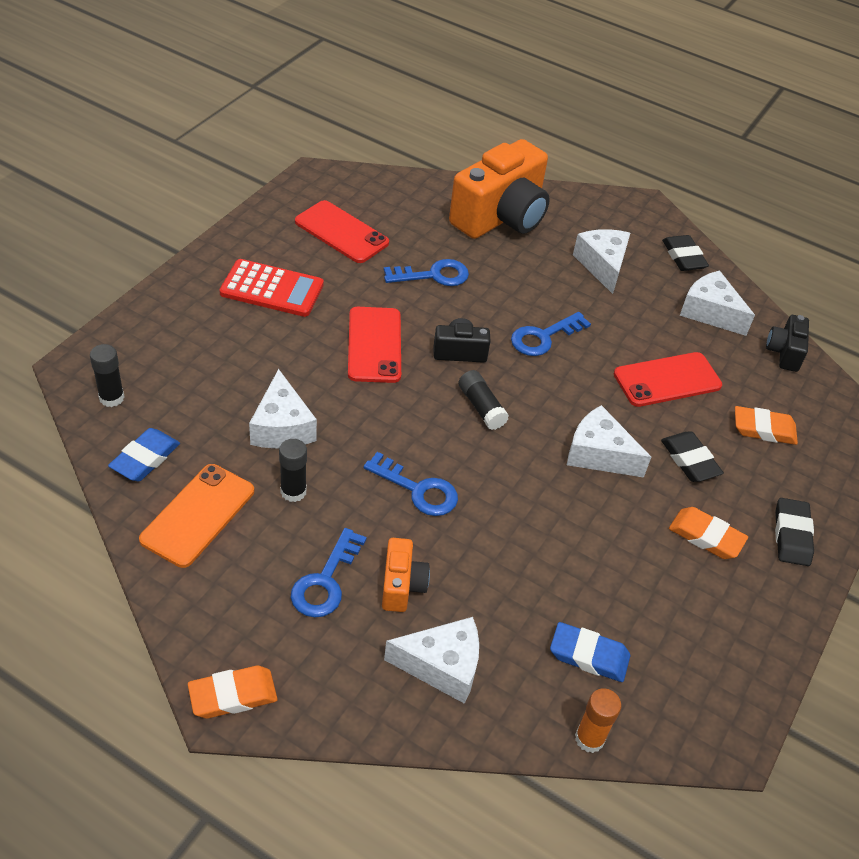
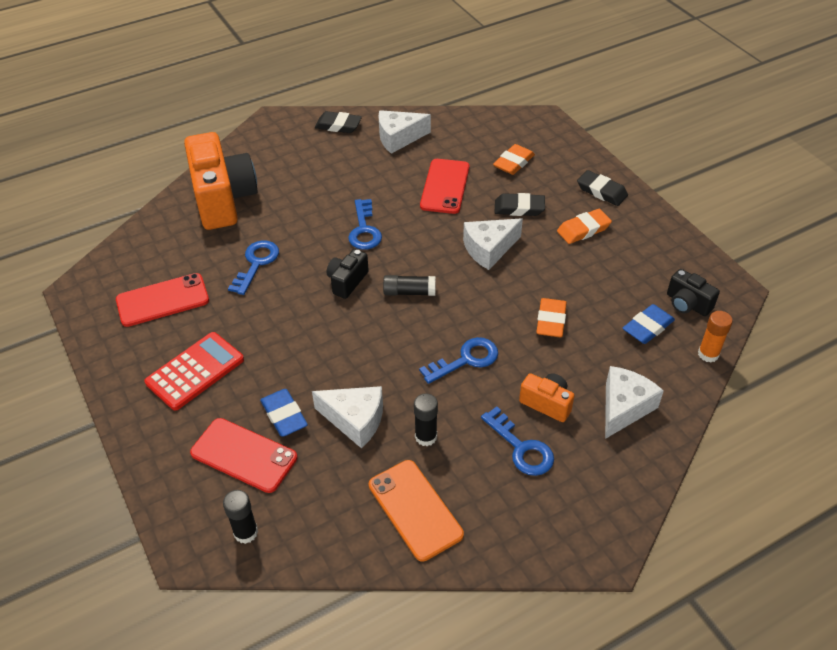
camera: 55 degrees left, 0 degrees up
(145, 458) = (332, 528): blue eraser -> blue eraser (284, 415)
(233, 695) = (597, 543): orange eraser -> orange eraser (551, 321)
(374, 345) = (306, 329): red phone -> red phone (244, 455)
(602, 265) = (316, 168): white cheese -> none
(784, 353) = (456, 122): black camera -> black camera (687, 304)

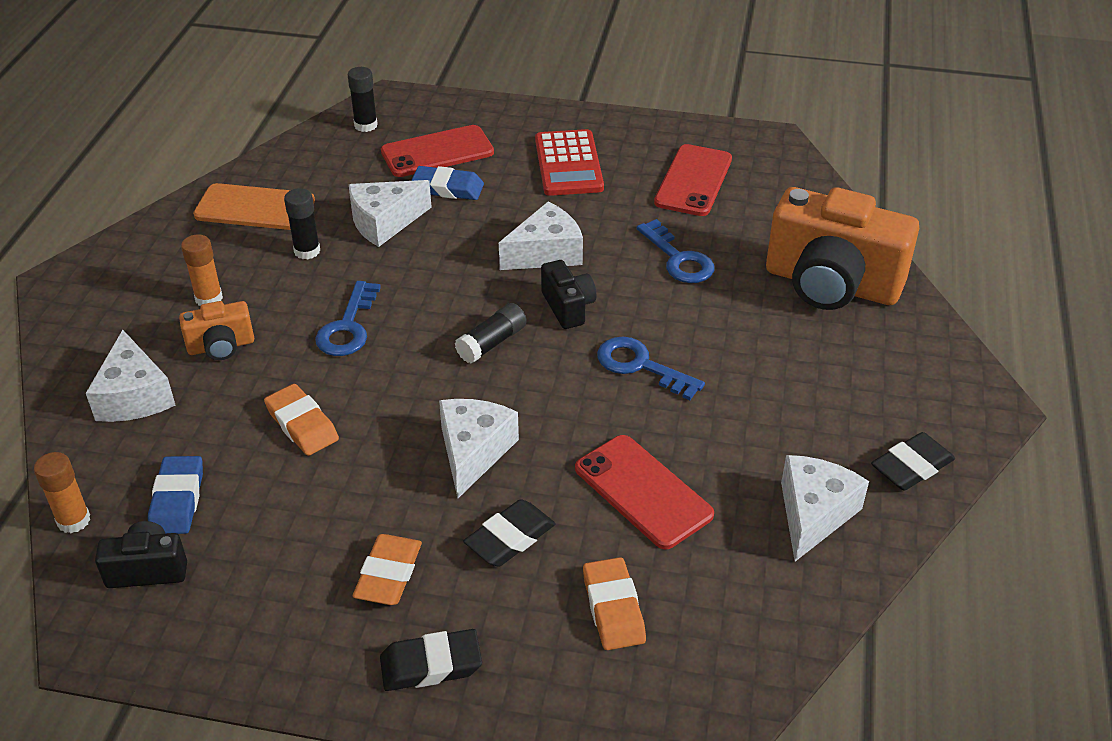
camera: 130 degrees right, 5 degrees down
(307, 320) = (546, 253): none -> white cheese
(521, 448) = (209, 298): blue key -> orange glue stick

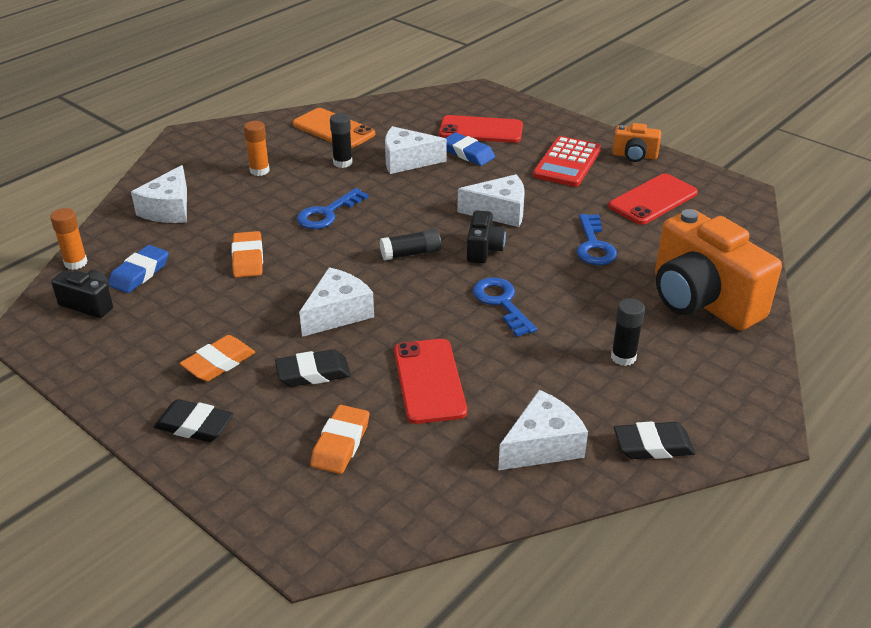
camera: 30 degrees right, 5 degrees down
(221, 346) = (242, 199): orange camera -> orange camera (634, 156)
(366, 125) = (447, 102): black glue stick -> black glue stick (623, 357)

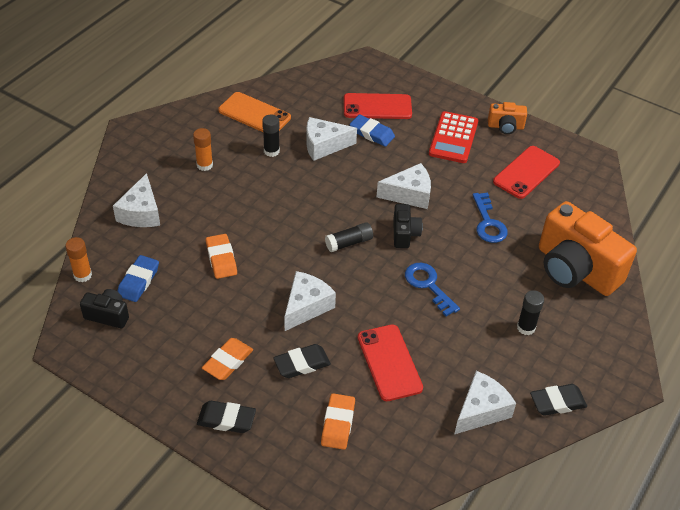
camera: 10 degrees left, 10 degrees up
(327, 213) = (273, 207): blue key -> none

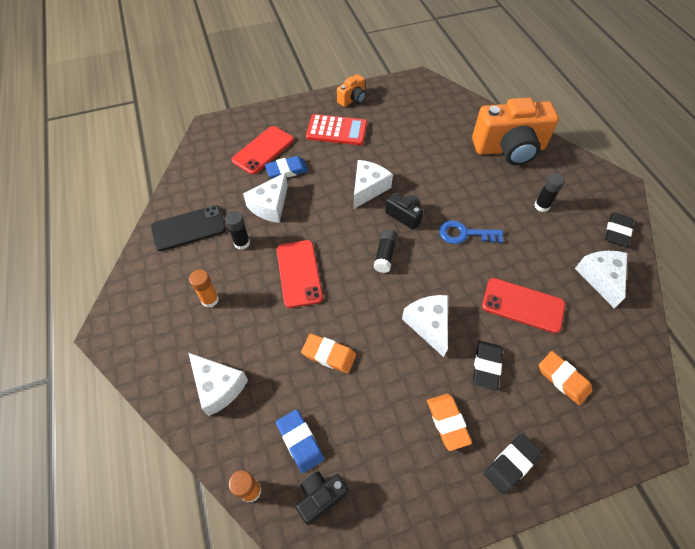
camera: 50 degrees left, 10 degrees up
(254, 114) = (189, 228): orange phone -> black phone
(453, 138) = (337, 130): red calculator -> red calculator turned 45 degrees counterclockwise
(488, 223) = (432, 164): blue key -> none
(526, 172) = (403, 116): red phone -> red phone (299, 273)

